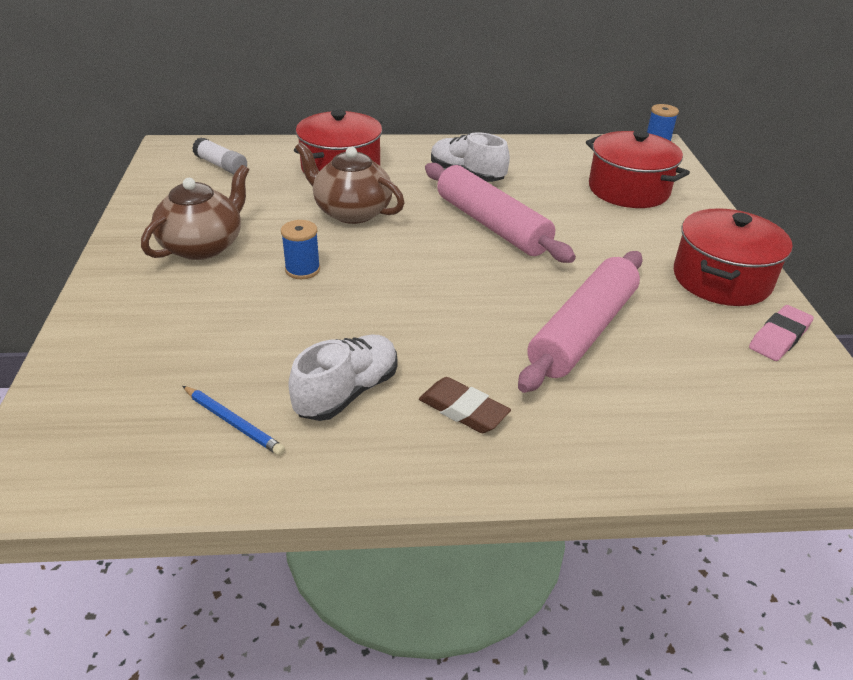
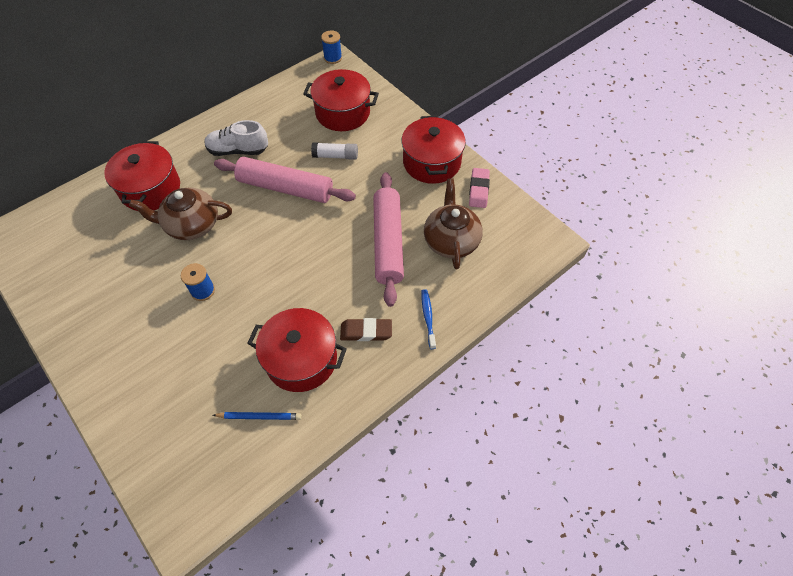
camera: 35 degrees left, 20 degrees up
(203, 246) = (121, 310): brown teapot -> brown teapot (451, 241)
(221, 165) = (62, 232): white glue stick -> white glue stick (335, 156)
(347, 392) = (301, 359): white shoe -> red pot
(573, 443) = (428, 318): none -> blue toothbrush

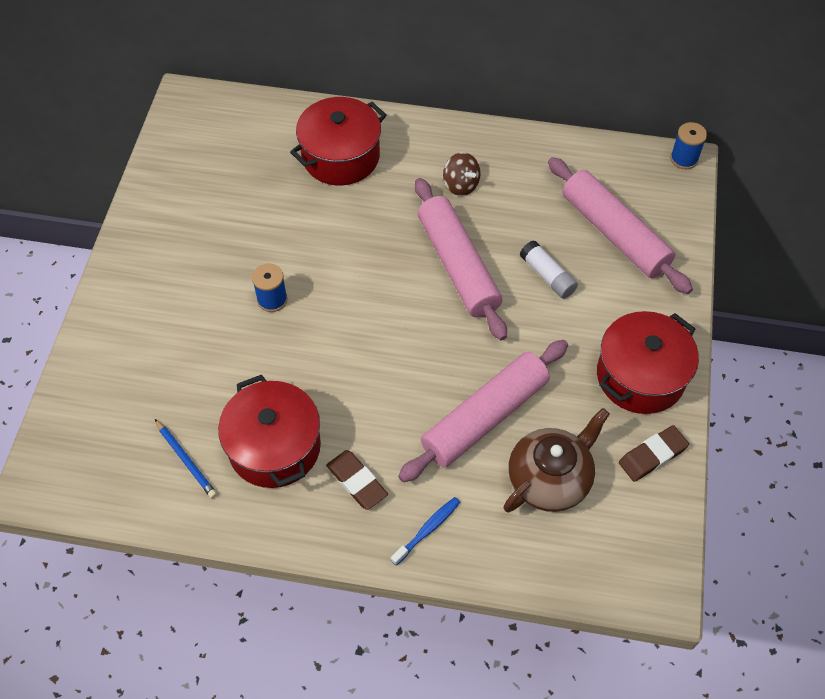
camera: 50 degrees right, 0 degrees up
(192, 225) = (334, 226): brown teapot -> none
(238, 150) = (461, 185): white shoe -> brown spinning top
(342, 113) = (614, 233): red pot -> pink rolling pin
(478, 190) = (652, 455): pink eraser -> brown eraser

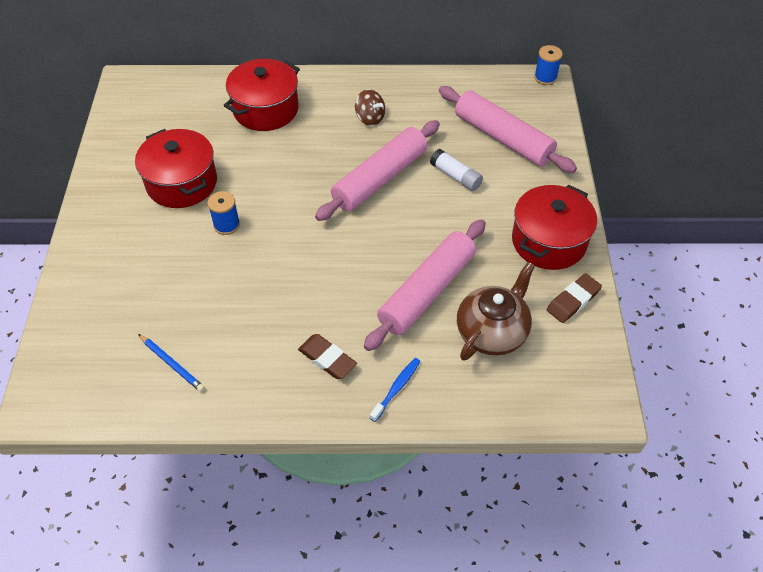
camera: 10 degrees left, 5 degrees down
(274, 447) = (249, 341): red pot -> red pot (182, 183)
(457, 266) = (380, 178): pink rolling pin -> pink rolling pin turned 75 degrees clockwise

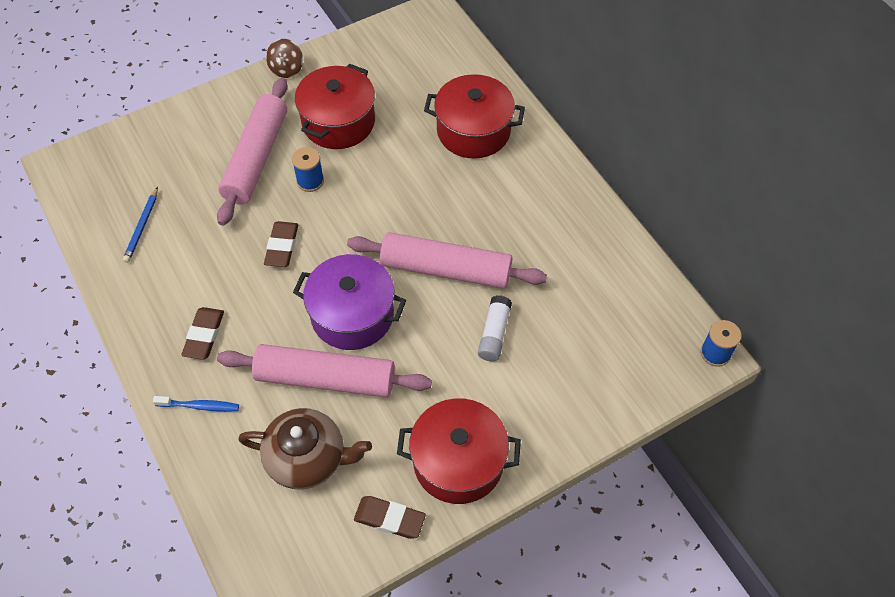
camera: 60 degrees right, 5 degrees up
(278, 270) = (282, 246): none -> brown eraser
(370, 118) = (524, 220): brown spinning top -> brown spinning top (286, 69)
(380, 251) = (352, 315): none -> purple pot
(503, 138) = (583, 353): pink rolling pin -> pink rolling pin (256, 158)

